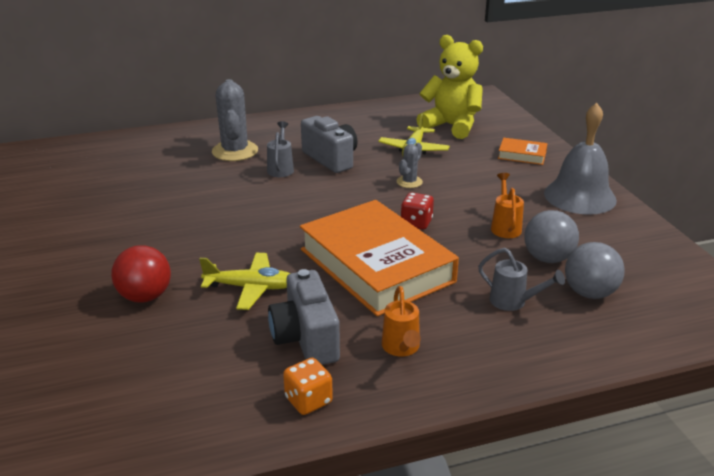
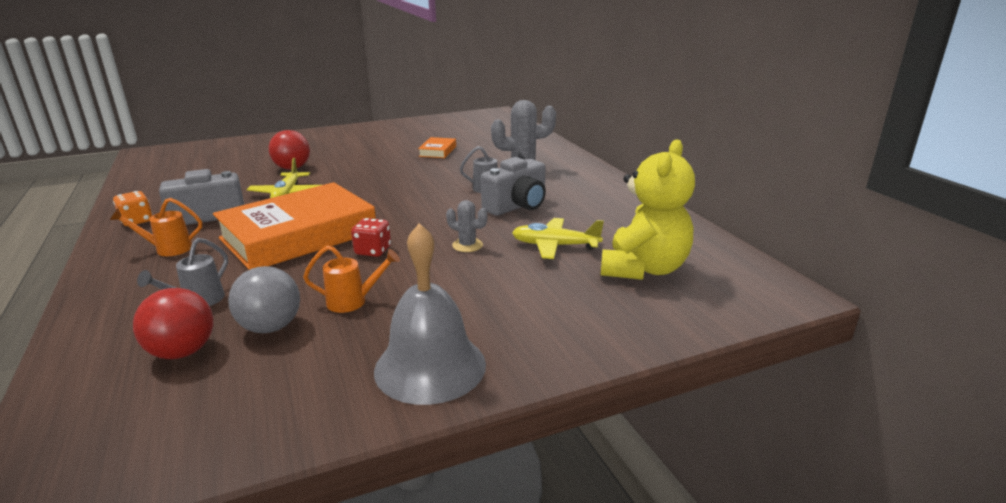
camera: 85 degrees right, 5 degrees down
(522, 155) = (565, 322): orange book -> orange book (438, 151)
(589, 293) = (183, 352): grey ball -> red ball

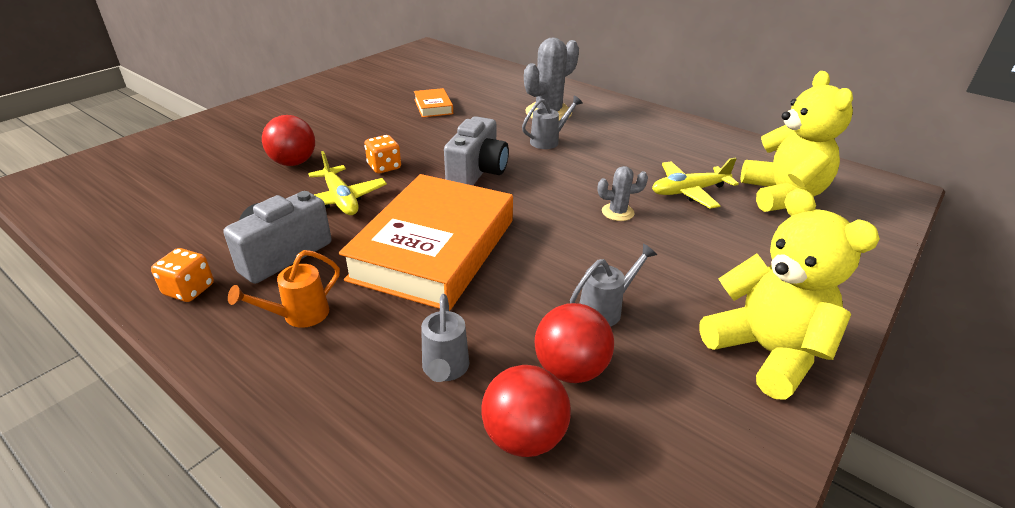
camera: 30 degrees left, 10 degrees up
(271, 327) = (570, 369): grey ball -> red ball
(344, 181) = (384, 167): none -> orange dice
(353, 301) = (605, 309): orange watering can -> grey watering can
(373, 251) = (540, 245): red dice -> none
(430, 367) = (766, 351): grey bell -> yellow teddy bear
(517, 206) = (600, 156): grey camera -> grey camera (477, 172)

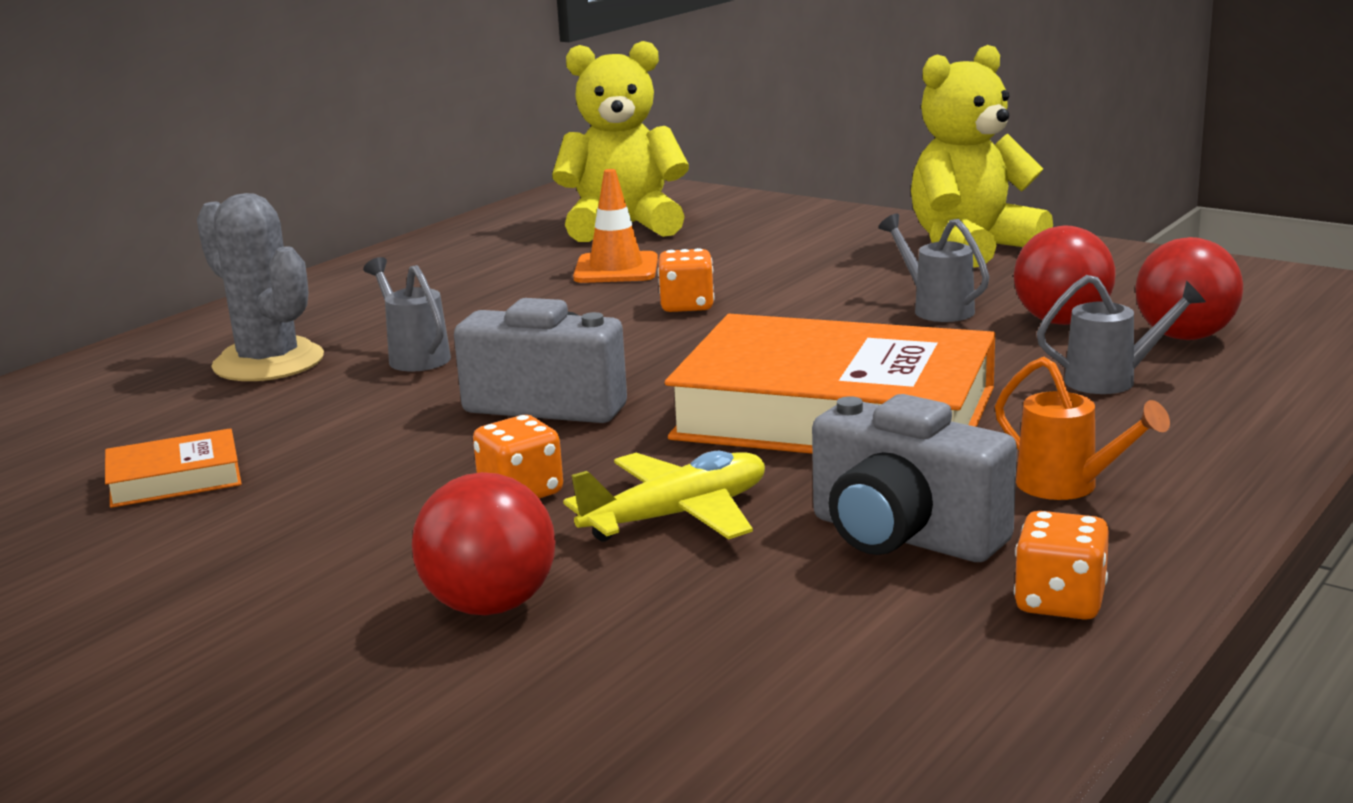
camera: 90 degrees left, 15 degrees down
(617, 212) = (687, 306): grey cactus -> orange dice
(689, 191) = (616, 269): yellow plane -> orange traffic cone

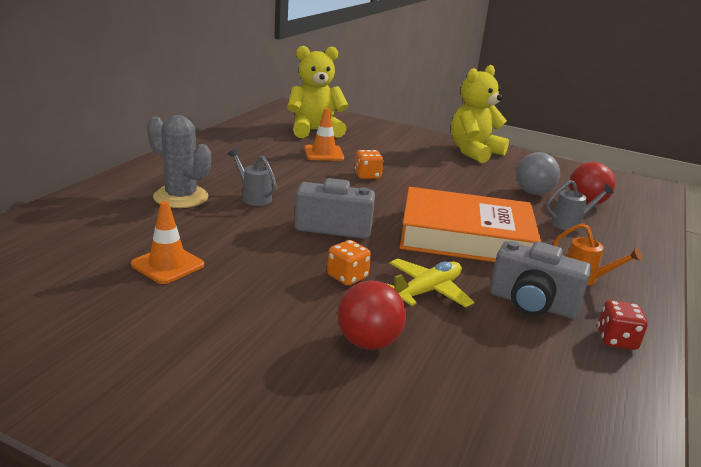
camera: 15 degrees left, 5 degrees up
(175, 479) = (167, 265): orange book -> orange traffic cone
(936, 309) = (477, 183): grey watering can -> none
(1059, 602) = (616, 340): orange dice -> red dice
(1062, 322) = (533, 193): red ball -> grey ball

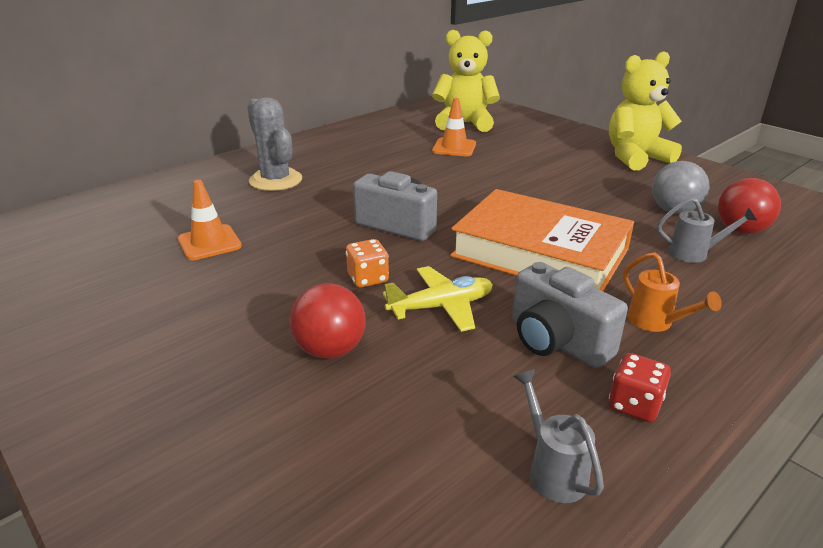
camera: 25 degrees right, 5 degrees up
(253, 197) = (343, 187): grey watering can -> grey watering can (552, 470)
(367, 175) = (482, 174): orange dice -> none

